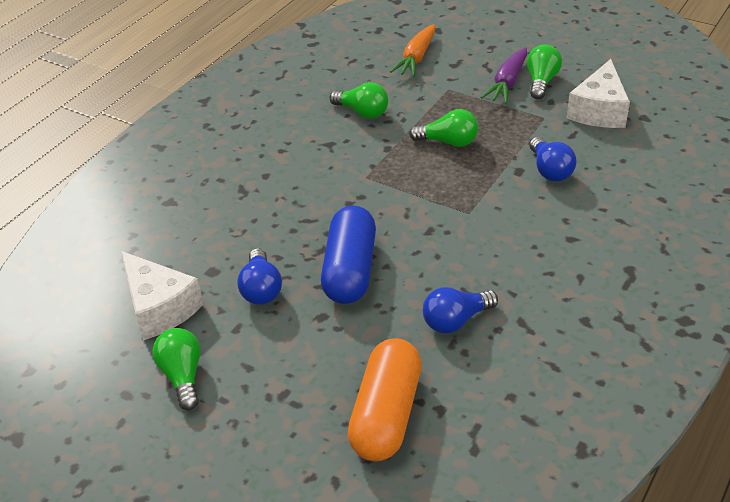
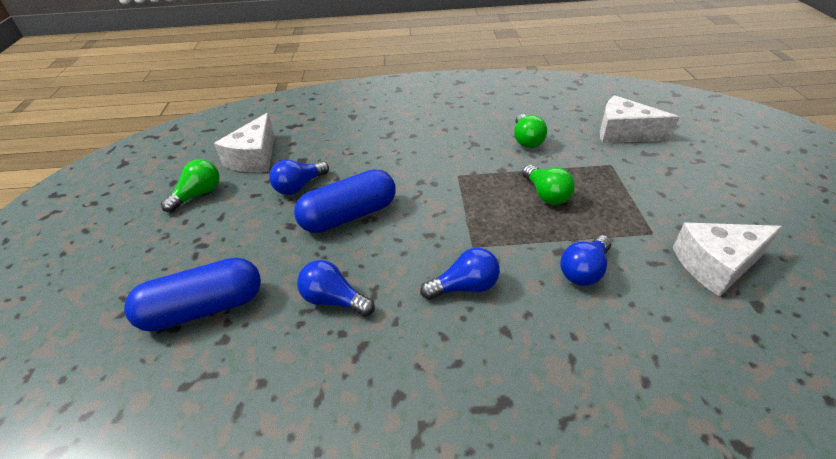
camera: 55 degrees right, 0 degrees up
(386, 414) = (203, 308): orange capsule -> blue capsule
(416, 58) = (624, 133): orange carrot -> white cheese
(507, 83) = (666, 190): purple carrot -> none
(510, 238) = (465, 287): none -> blue light bulb
(541, 82) = (699, 208): green light bulb -> none

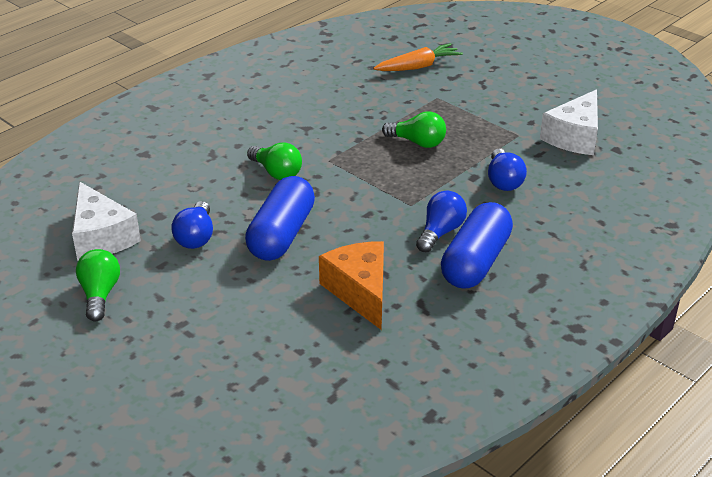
camera: 45 degrees left, 5 degrees down
(203, 308) = (265, 356): blue capsule -> blue capsule (475, 262)
(334, 300) = (360, 291): blue light bulb -> orange cheese
(526, 140) = (348, 106): green light bulb -> green light bulb (276, 172)
(624, 133) = (418, 66): white cheese -> orange carrot

